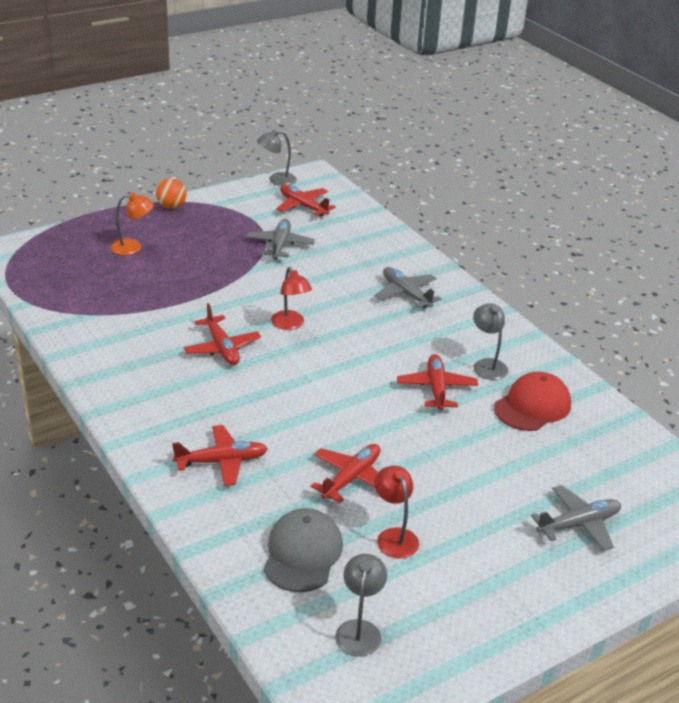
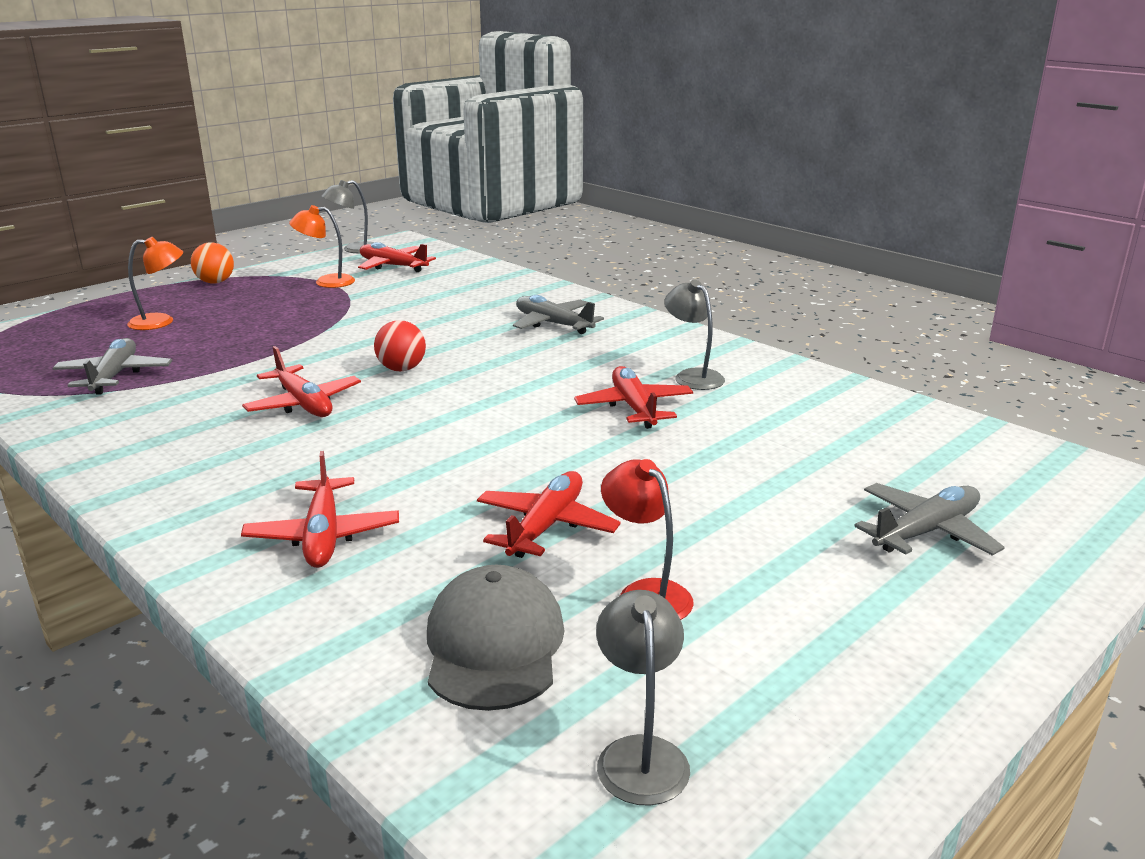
camera: 10 degrees left, 10 degrees down
(222, 461) = (323, 536): red plane -> red plane turned 105 degrees clockwise
(251, 218) = (326, 282): none -> orange lamp
(280, 245) = (370, 300): grey plane -> grey plane (114, 376)
(290, 324) = (401, 369): red lamp -> red ball
(532, 406) = (777, 409): red cap -> none

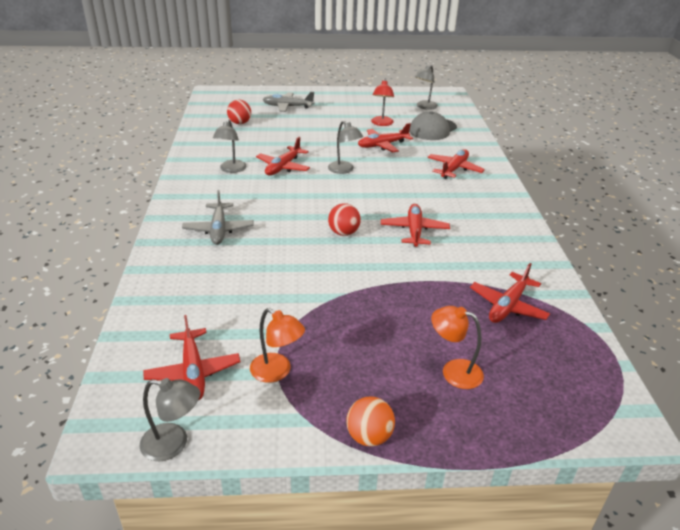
camera: 140 degrees left, 10 degrees up
(114, 376) = (507, 306): grey plane -> red plane
(533, 442) = (344, 170): none -> grey lamp
(885, 446) = (240, 123): none -> red ball

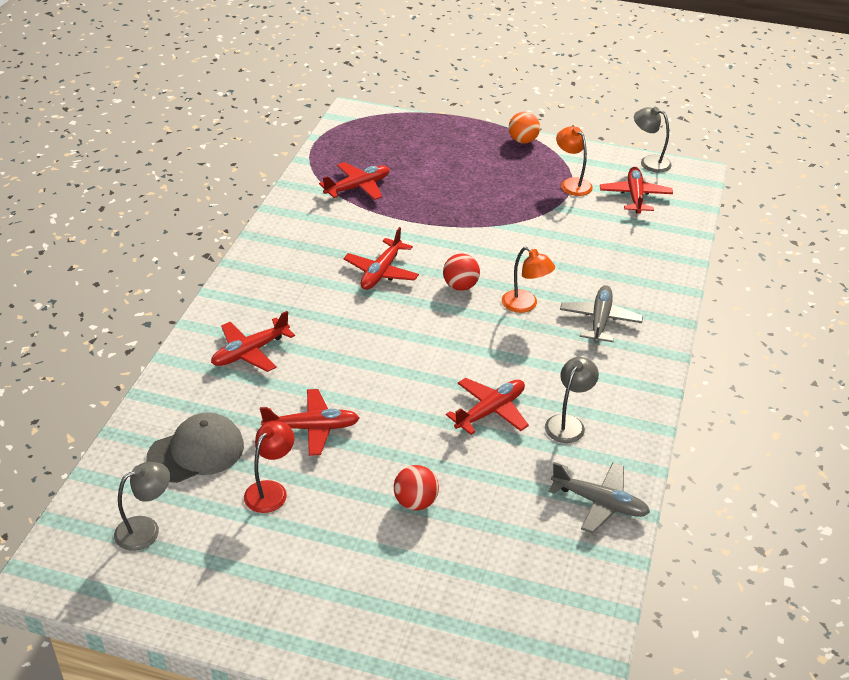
camera: 160 degrees left, 5 degrees up
(240, 123) = (530, 555): red ball -> red ball (415, 502)
(287, 107) = (418, 598): grey plane -> grey plane (600, 503)
(344, 170) = (405, 385): grey lamp -> none
(453, 371) = (442, 158): orange lamp -> orange lamp (525, 305)

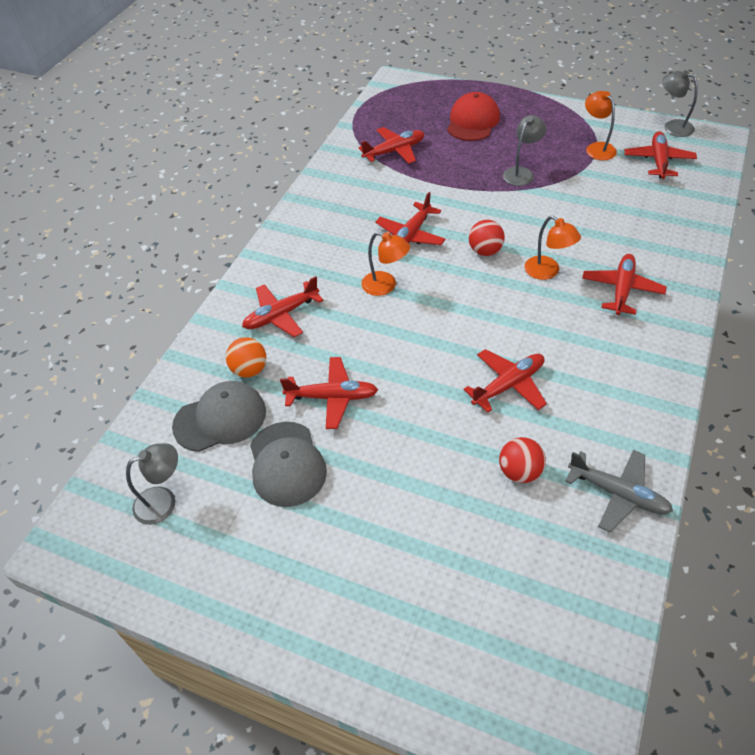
camera: 10 degrees right, 10 degrees up
(271, 490) = (287, 464): red lamp -> grey cap
(359, 322) = (385, 286): none -> orange lamp
(415, 502) = (428, 484): red ball -> red ball (520, 472)
(440, 156) = (473, 121): none -> red cap
(523, 141) = (551, 106): orange ball -> orange ball (249, 370)
(568, 423) = (587, 401): grey lamp -> grey lamp (521, 173)
(600, 320) = (621, 289): grey plane -> red plane

